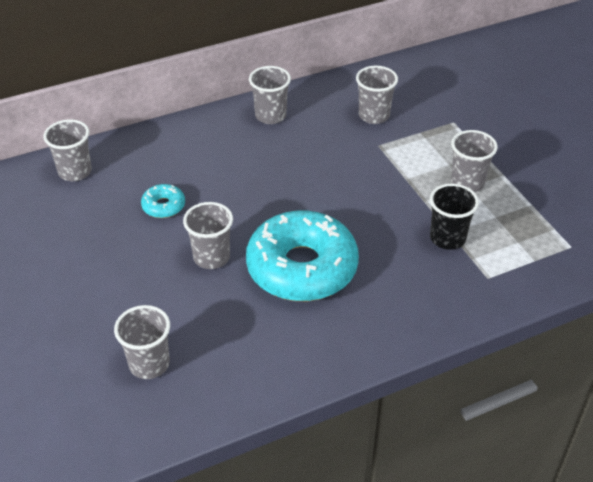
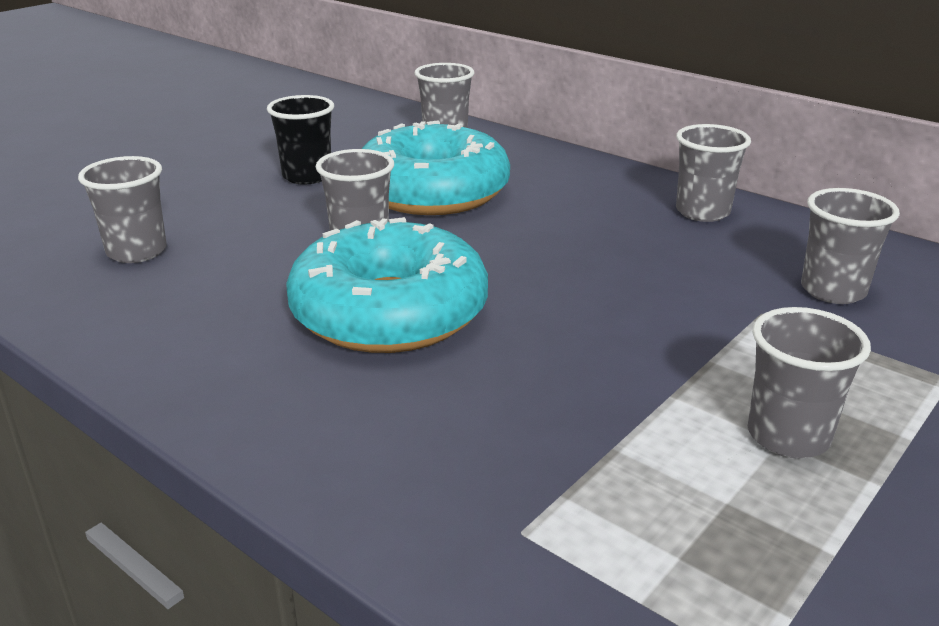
camera: 65 degrees right, 15 degrees down
(163, 206) = (433, 192): turquoise donut -> turquoise donut, size x2.38
(447, 238) = (592, 446): black cup -> black cup (307, 176)

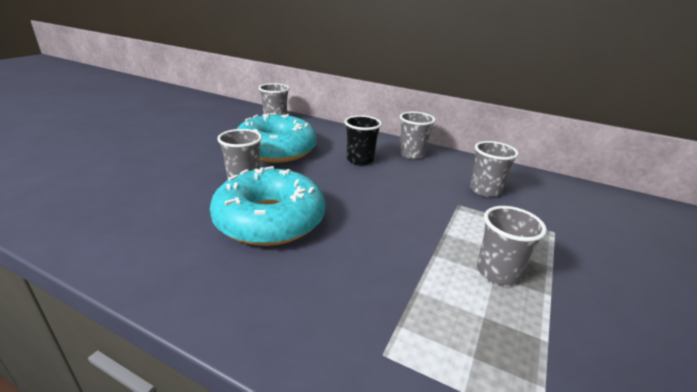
camera: 15 degrees left, 0 degrees up
(137, 251) = (109, 193): grey cup -> none
(307, 176) = (206, 144): black cup -> black cup (360, 160)

